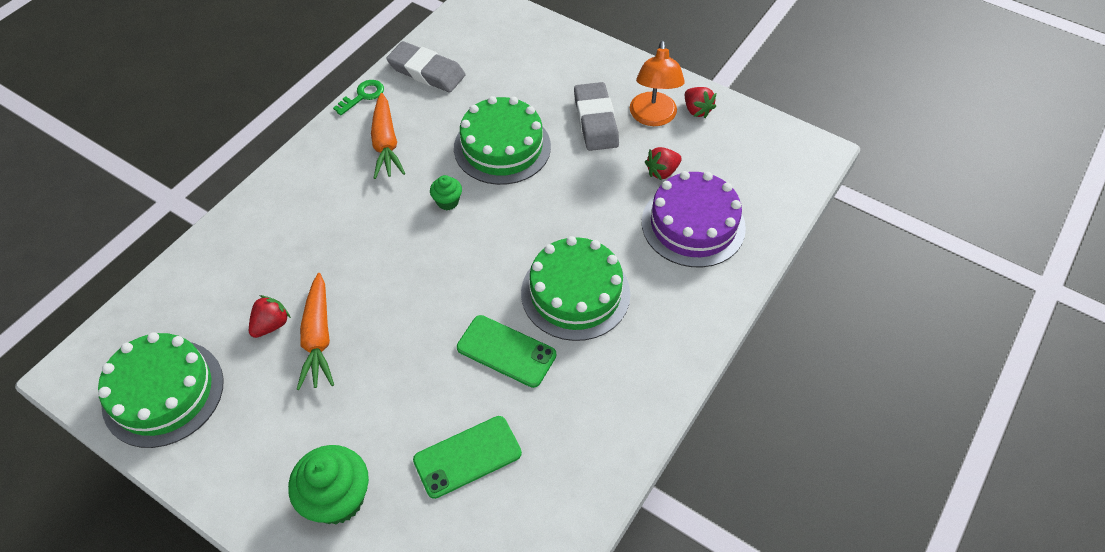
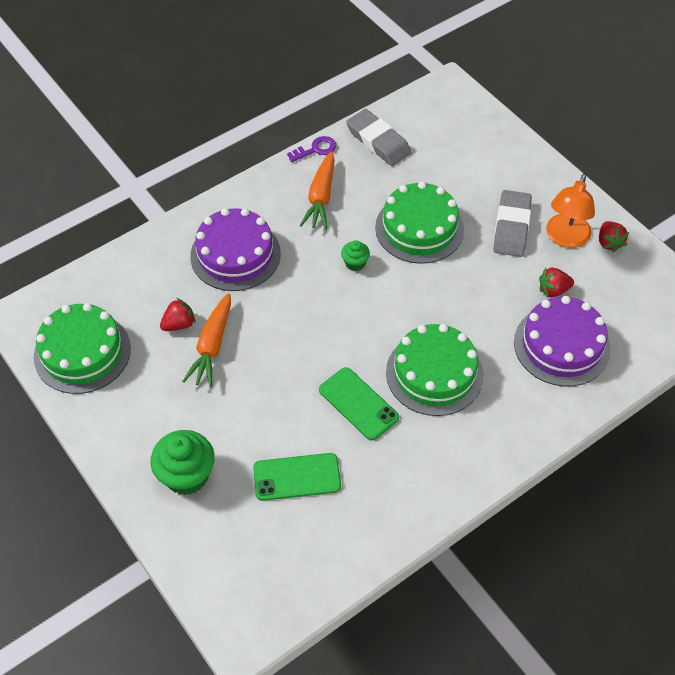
camera: 20 degrees right, 0 degrees up
(311, 229) = (235, 254): none -> purple cake
(363, 96) = (316, 149): green key -> purple key

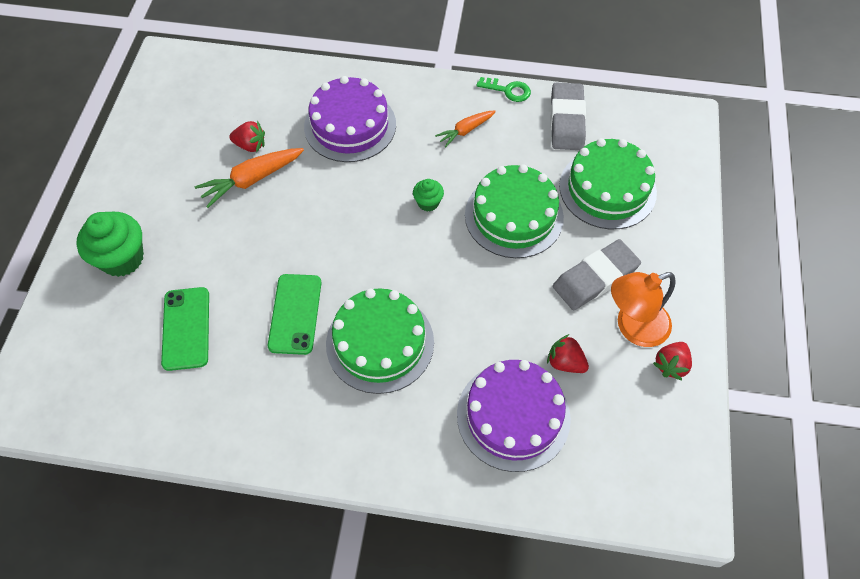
camera: 45 degrees right, 5 degrees up
(82, 352) = (169, 114): green cake -> green cake (607, 189)
(297, 477) = (186, 328): green phone -> green phone turned 45 degrees clockwise
(316, 149) = (508, 90): purple key -> green key
(320, 197) = (465, 131): orange carrot -> orange carrot, size x0.63

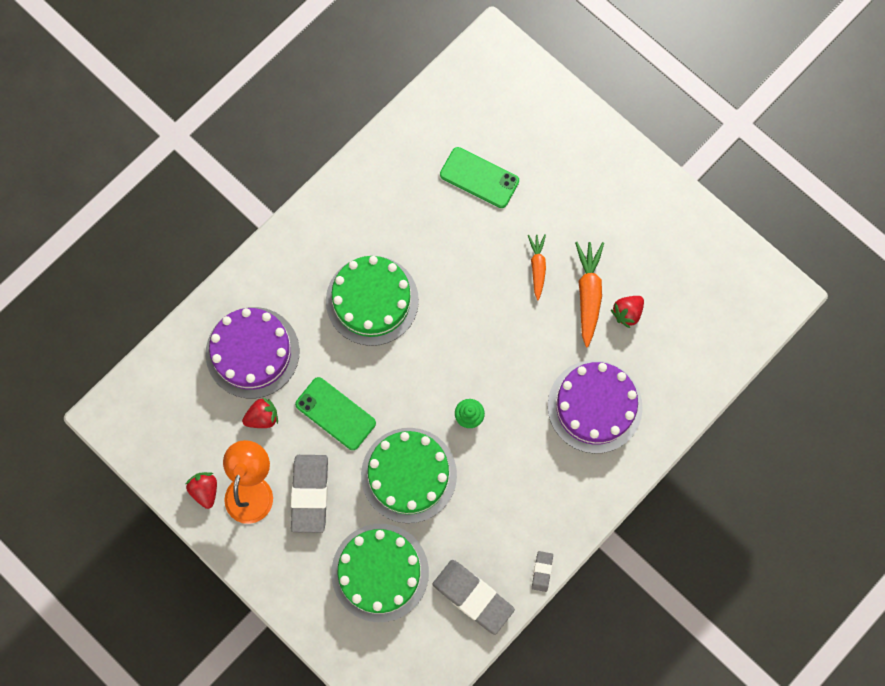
camera: 125 degrees right, 15 degrees up
(122, 258) = (574, 163): green cupcake -> none
(295, 314) = (438, 257): green phone -> green phone (335, 413)
(465, 131) = (522, 499): orange carrot -> orange carrot (537, 267)
(508, 90) = (542, 571): green key -> grey eraser

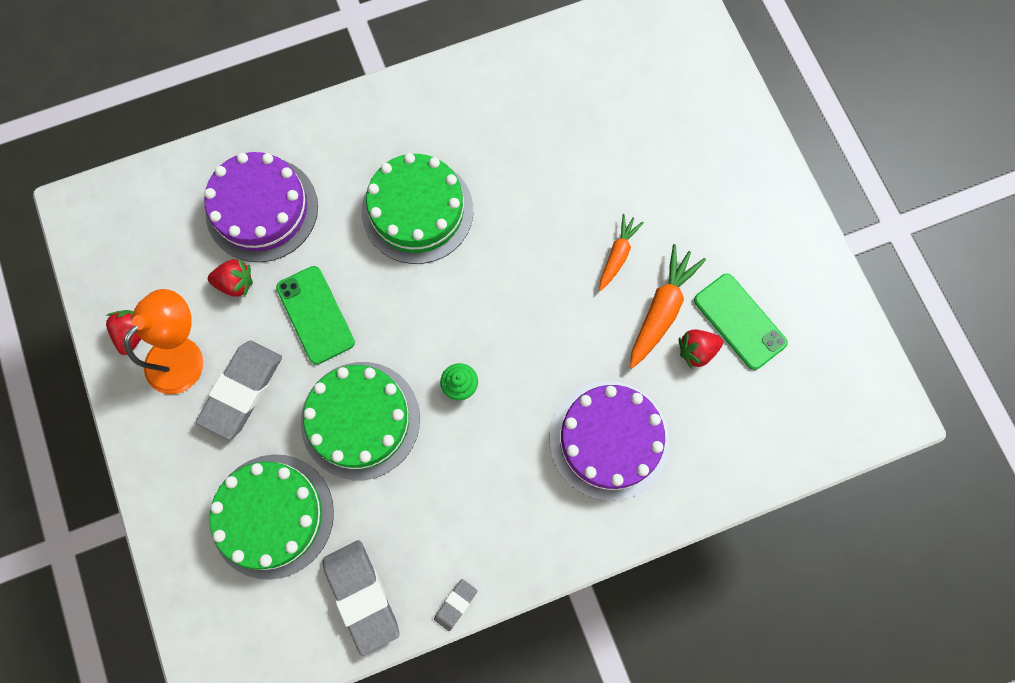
camera: 25 degrees right, 0 degrees up
(479, 178) = (599, 131): green phone -> green phone (739, 321)

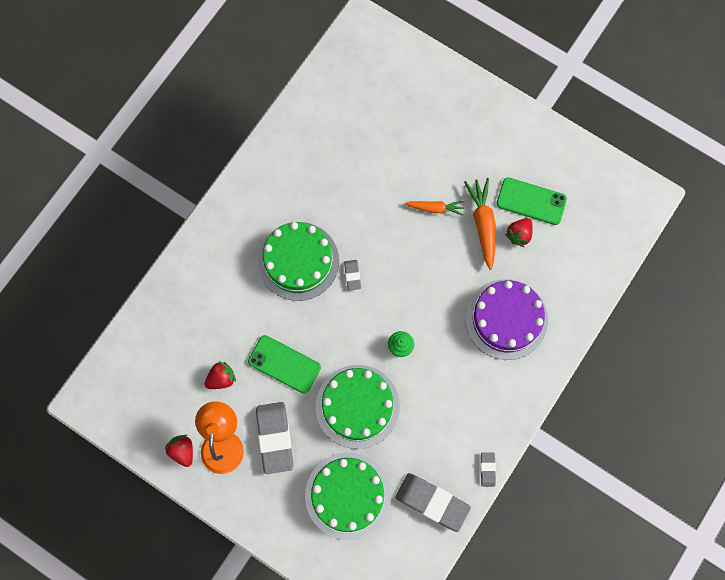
camera: 35 degrees left, 0 degrees up
(262, 209) = (202, 323): purple cake -> none
(466, 267) = (352, 275): none -> grey eraser
(617, 255) = (435, 208): orange carrot -> orange carrot turned 105 degrees clockwise

